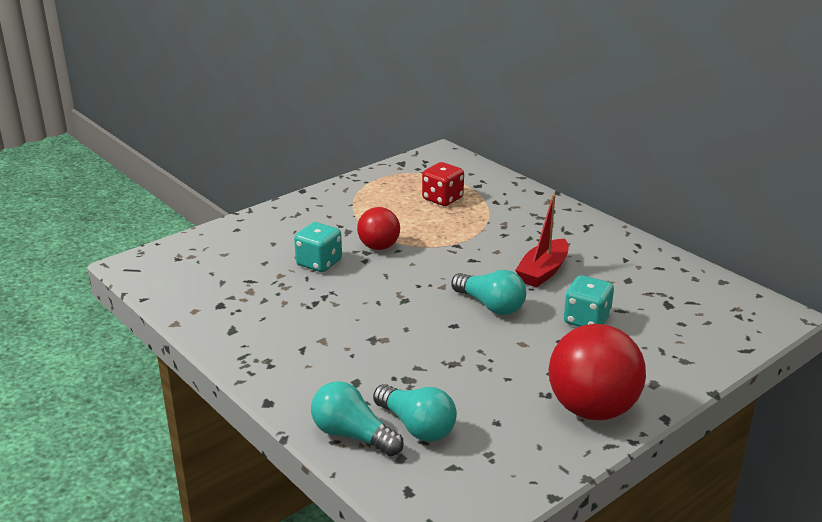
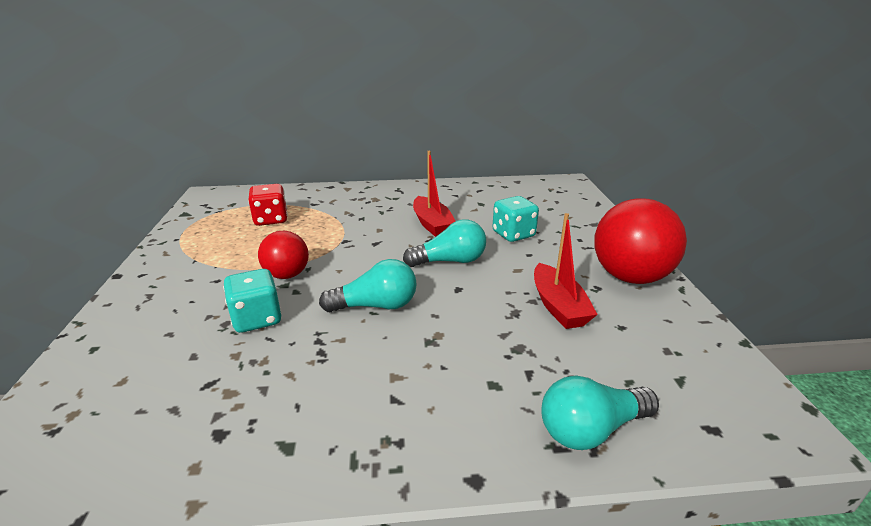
camera: 55 degrees left, 0 degrees up
(417, 426) = (602, 375): turquoise light bulb -> turquoise light bulb (376, 306)
(488, 381) = (558, 306): none -> red boat

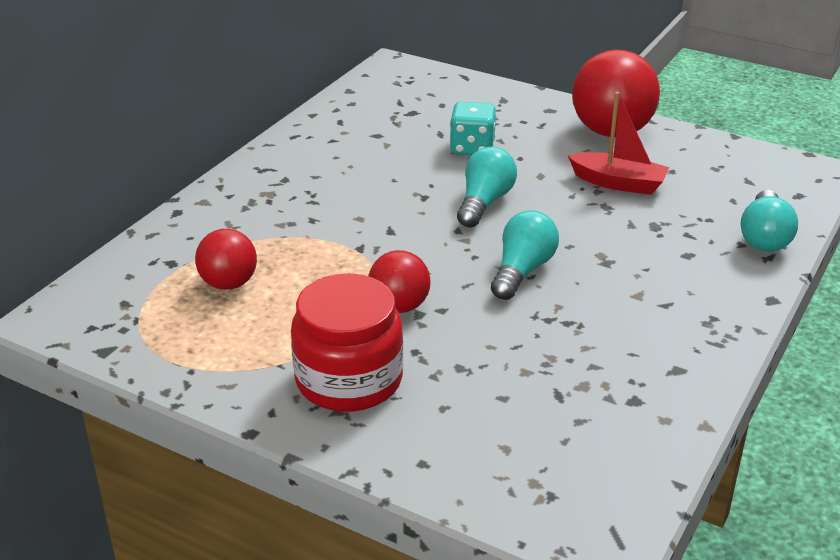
camera: 55 degrees left, 5 degrees up
(188, 287) = (349, 380): none -> red jar
(257, 319) = (473, 345): turquoise dice -> none
(271, 219) = (228, 283): red dice -> red ball
(432, 224) = (390, 182): red boat -> none

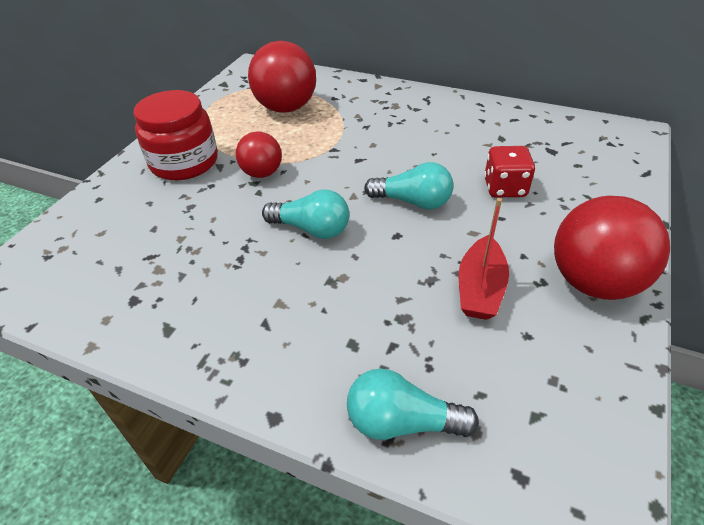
camera: 85 degrees right, 10 degrees up
(228, 283) = (286, 108): red ball -> red ball, size x1.72
(472, 148) = (504, 188): turquoise dice -> red dice

